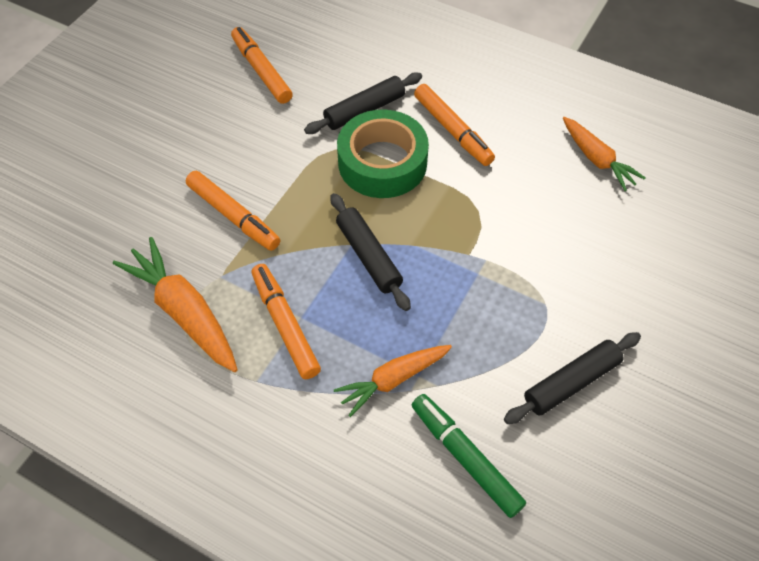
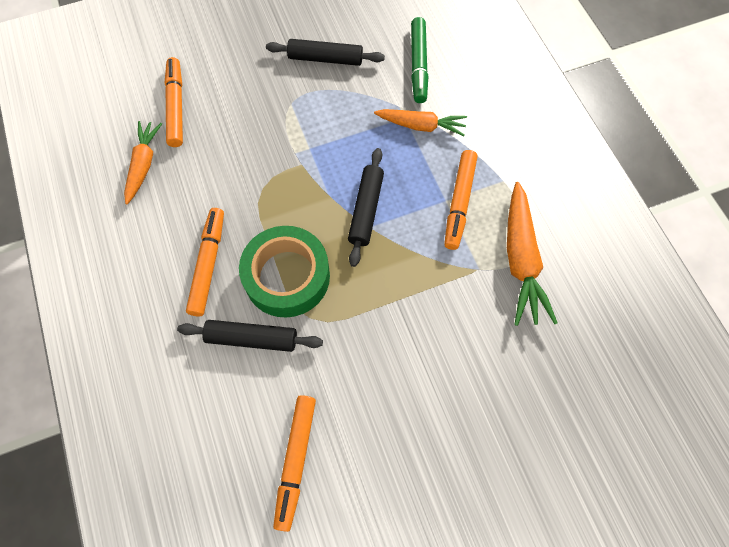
camera: 140 degrees left, 10 degrees up
(233, 215) = (434, 314): orange marker -> orange marker (176, 107)

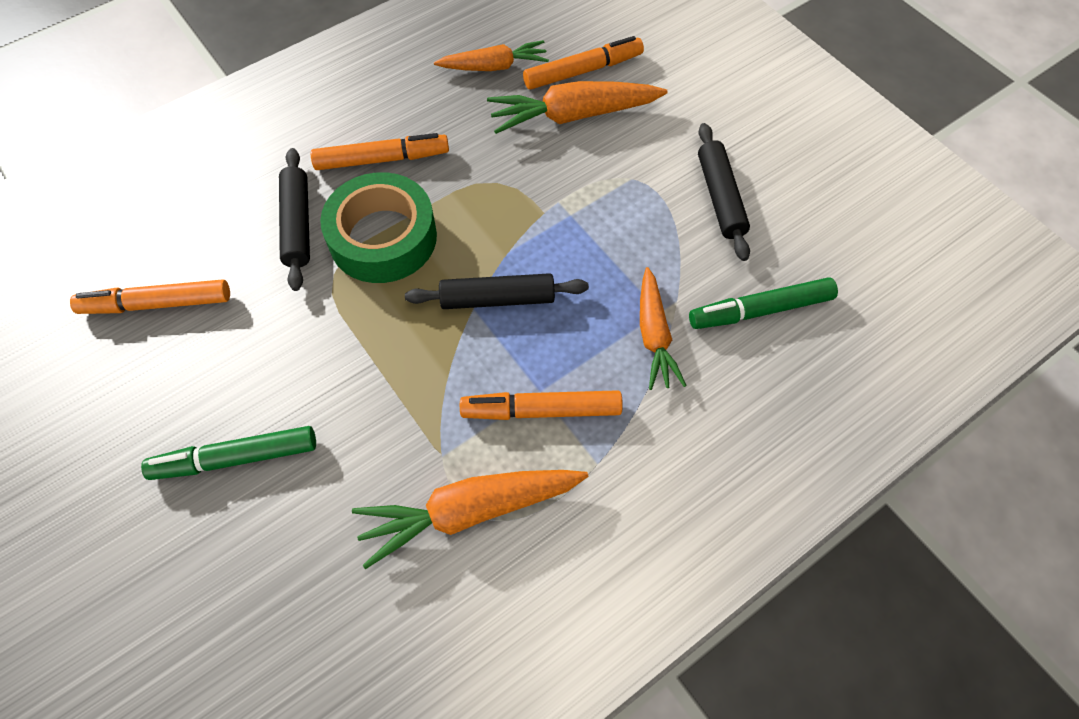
camera: 75 degrees right, 5 degrees down
(218, 124) = (573, 115): none -> orange carrot
(451, 407) = (236, 458): none -> green marker

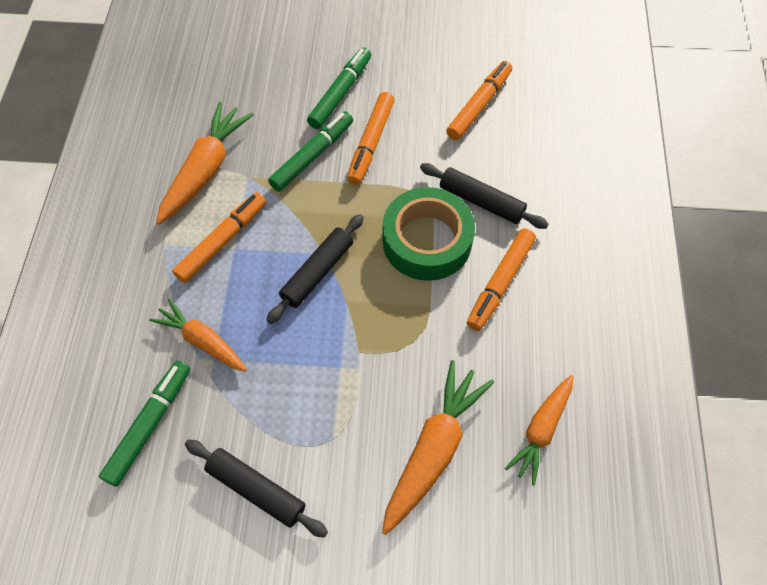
camera: 130 degrees right, 0 degrees up
(359, 413) = (312, 156): none -> green marker
(582, 71) = (479, 500): orange marker -> orange marker (371, 143)

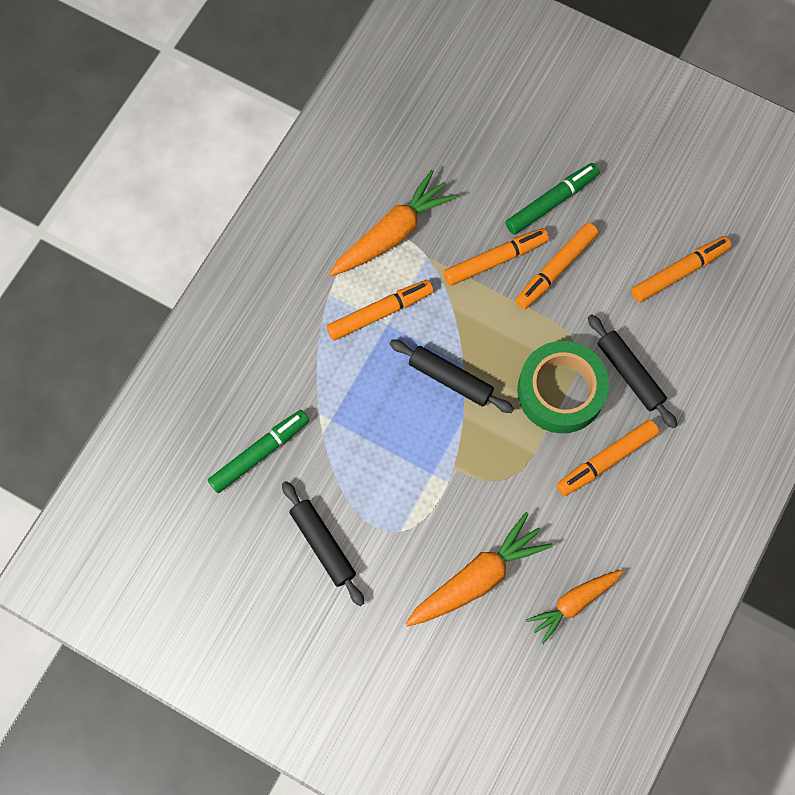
camera: 25 degrees right, 10 degrees up
(202, 341) = (328, 399): orange carrot -> none
(312, 156) = (494, 260): green marker -> orange marker
(317, 272) = (450, 379): black rolling pin -> black rolling pin turned 60 degrees clockwise

